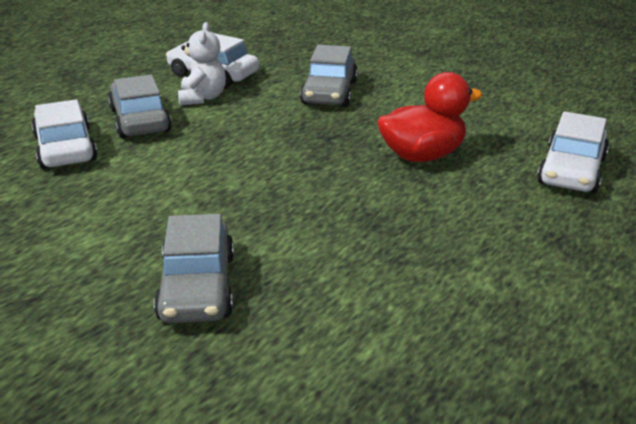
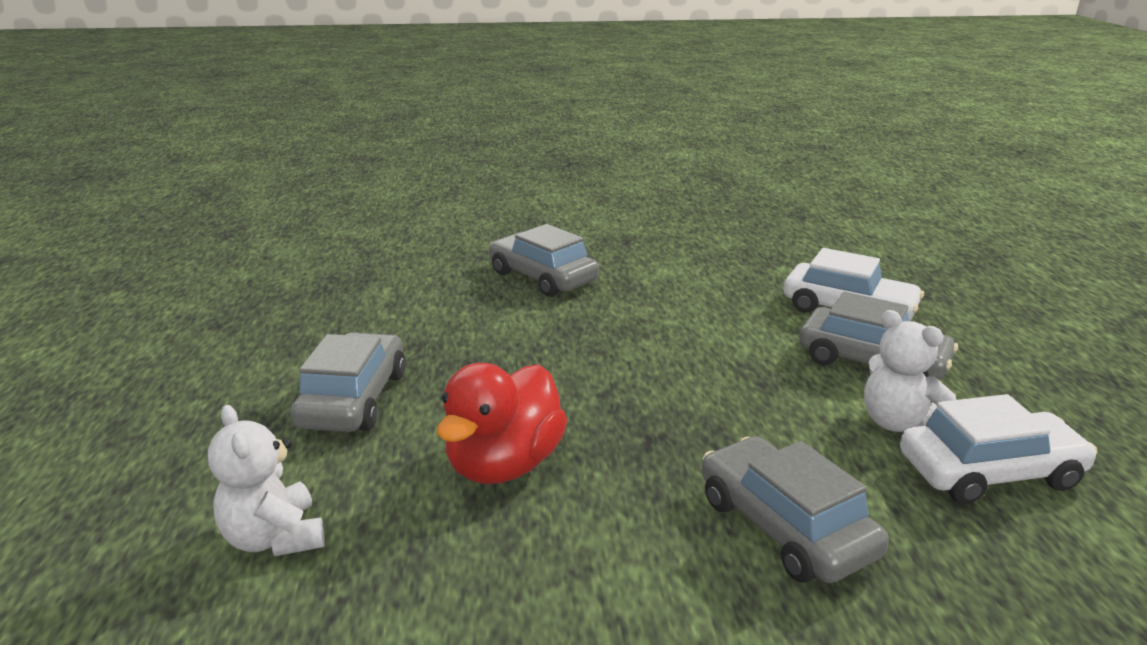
camera: 140 degrees right, 5 degrees down
(485, 231) = (353, 399): none -> grey car
(571, 170) = (274, 538): white car -> white teddy bear

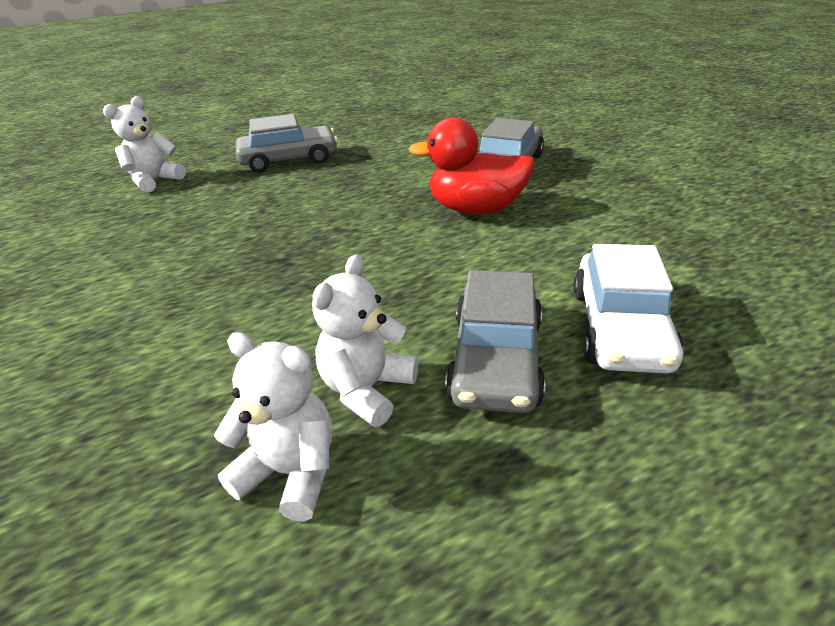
camera: 70 degrees right, 10 degrees up
(504, 465) = (232, 217): red duck -> red duck (475, 209)
(785, 526) = (176, 339): grey car -> none
(989, 472) = (290, 472): white car -> white teddy bear

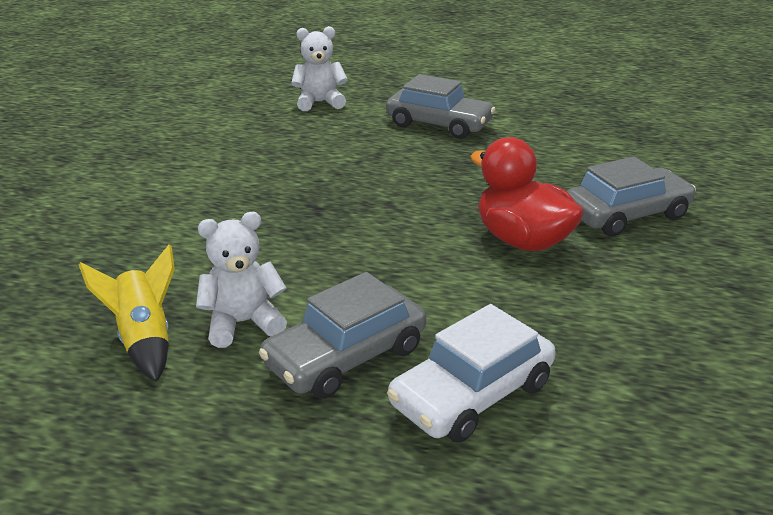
camera: 40 degrees right, 5 degrees down
(290, 472) = (144, 340): white teddy bear -> yellow rocket

